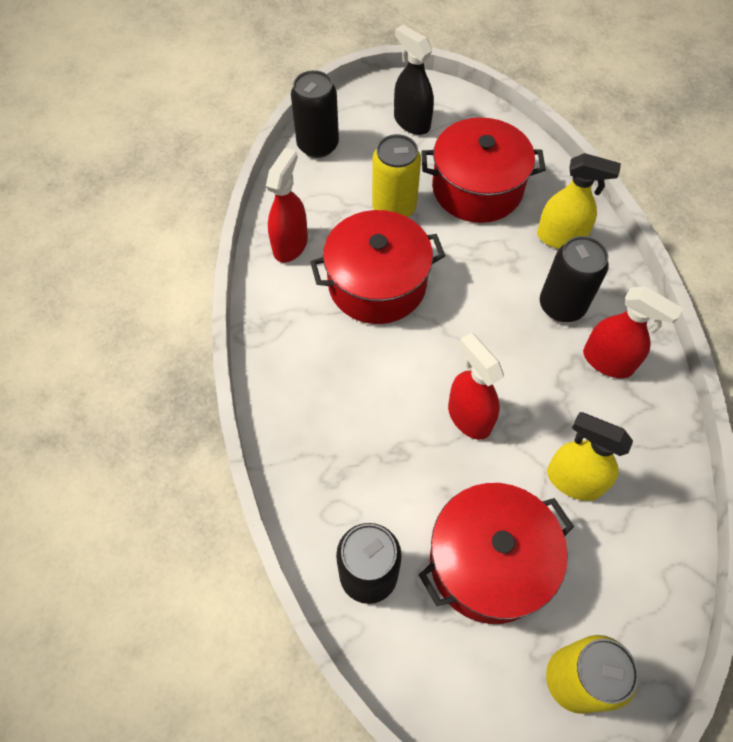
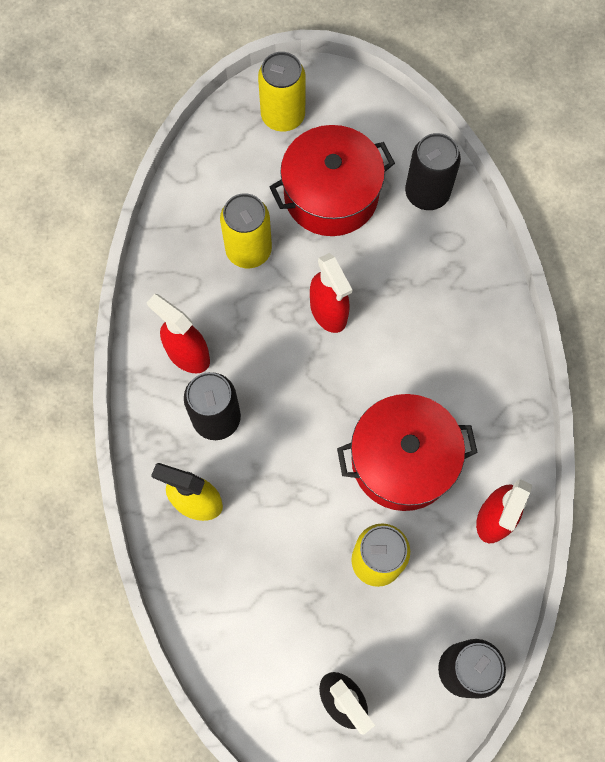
camera: 175 degrees left, 10 degrees up
(477, 188) = (276, 581): red pot -> none
(573, 480) = (248, 250): yellow spray bottle -> yellow can

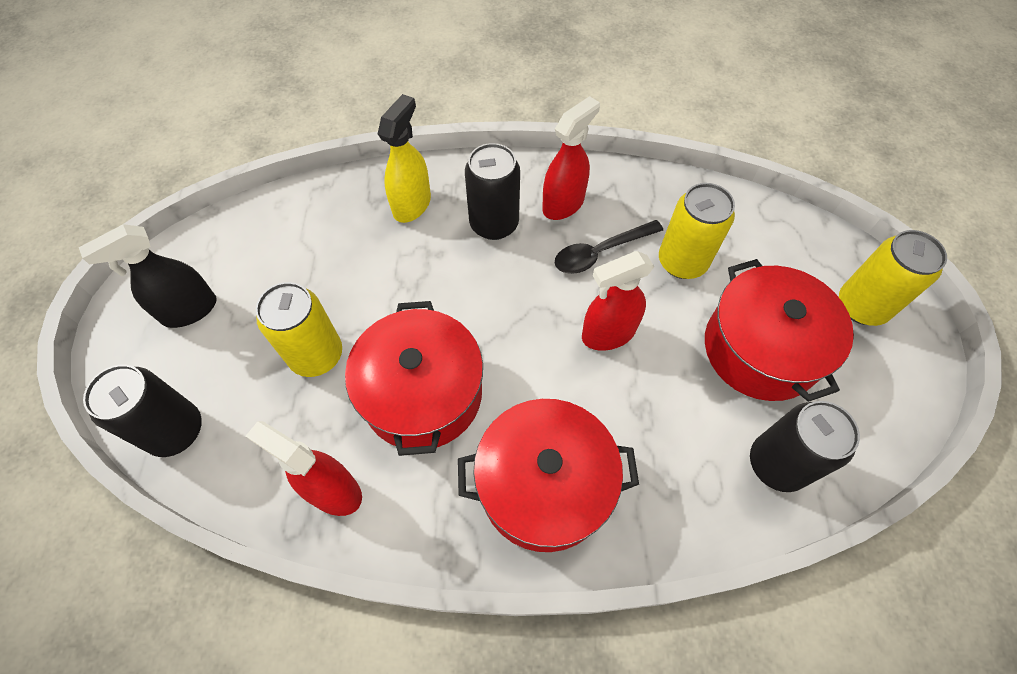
camera: 95 degrees right, 10 degrees down
(243, 319) = (600, 252): none -> black spoon
(466, 357) = (544, 485): none -> red pot

